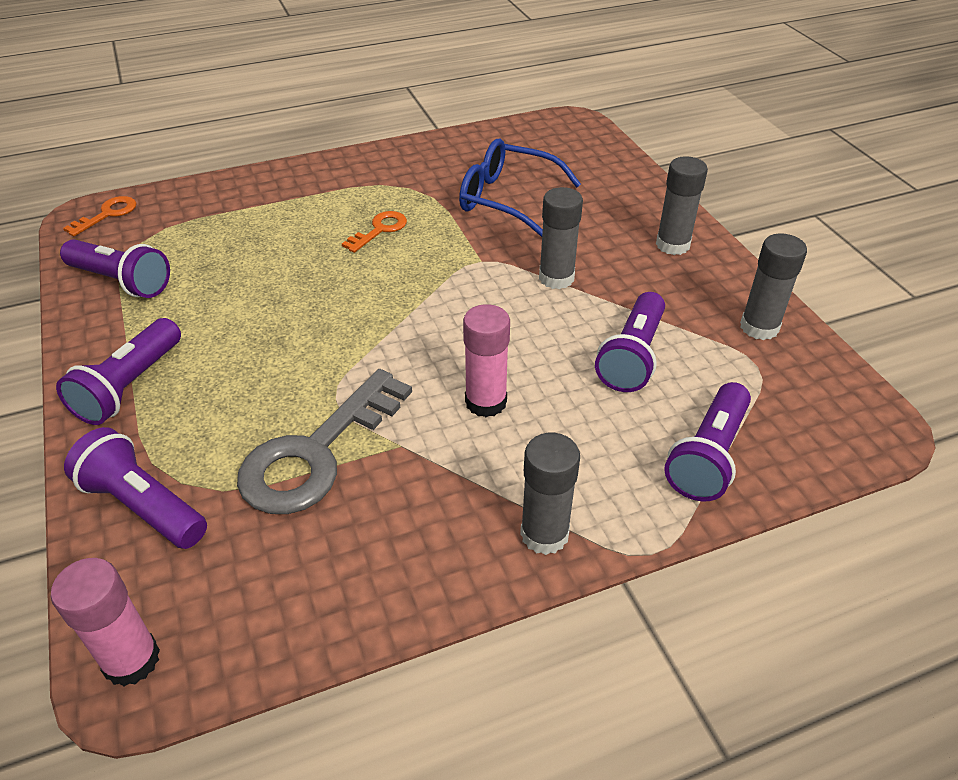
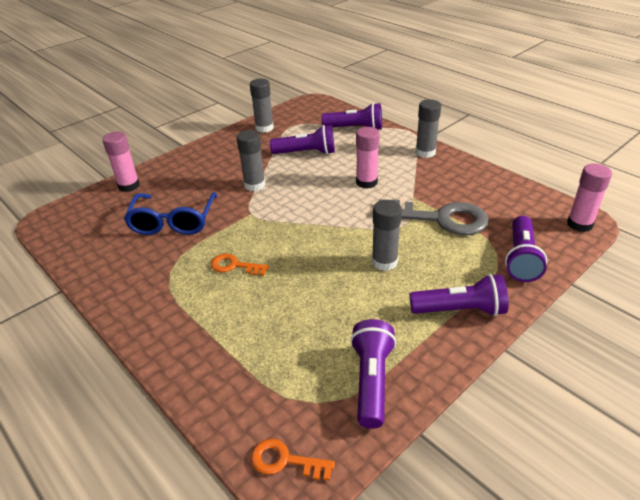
camera: 110 degrees left, 5 degrees down
(621, 175) = (129, 186): none -> pink glue stick
(672, 245) = (204, 157): grey glue stick -> grey glue stick (384, 262)

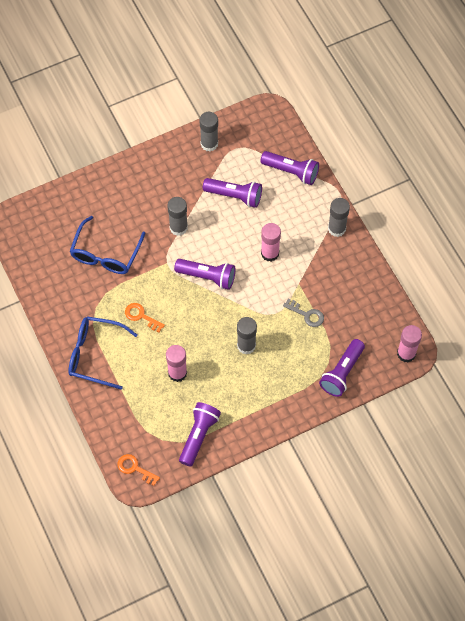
camera: 15 degrees right, 25 degrees up
(129, 186) = (76, 196): pink glue stick -> pink glue stick (177, 373)
(179, 320) = (95, 354): none -> blue glasses
(440, 219) = (306, 314): grey key -> grey key, size x0.49
(460, 310) = (276, 403): purple flashlight -> purple flashlight (207, 277)

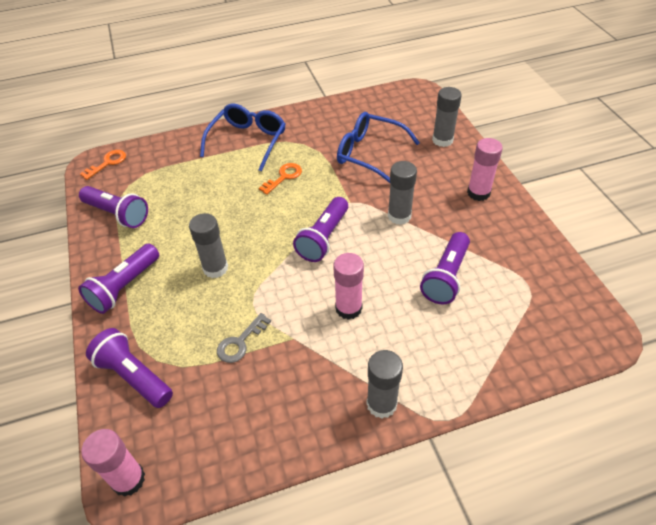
camera: 100 degrees right, 15 degrees down
(177, 373) = (202, 202): pink glue stick -> pink glue stick (478, 193)
(209, 144) = (533, 256): grey glue stick -> grey glue stick (442, 140)
(291, 172) = (490, 352): purple flashlight -> purple flashlight (124, 287)

